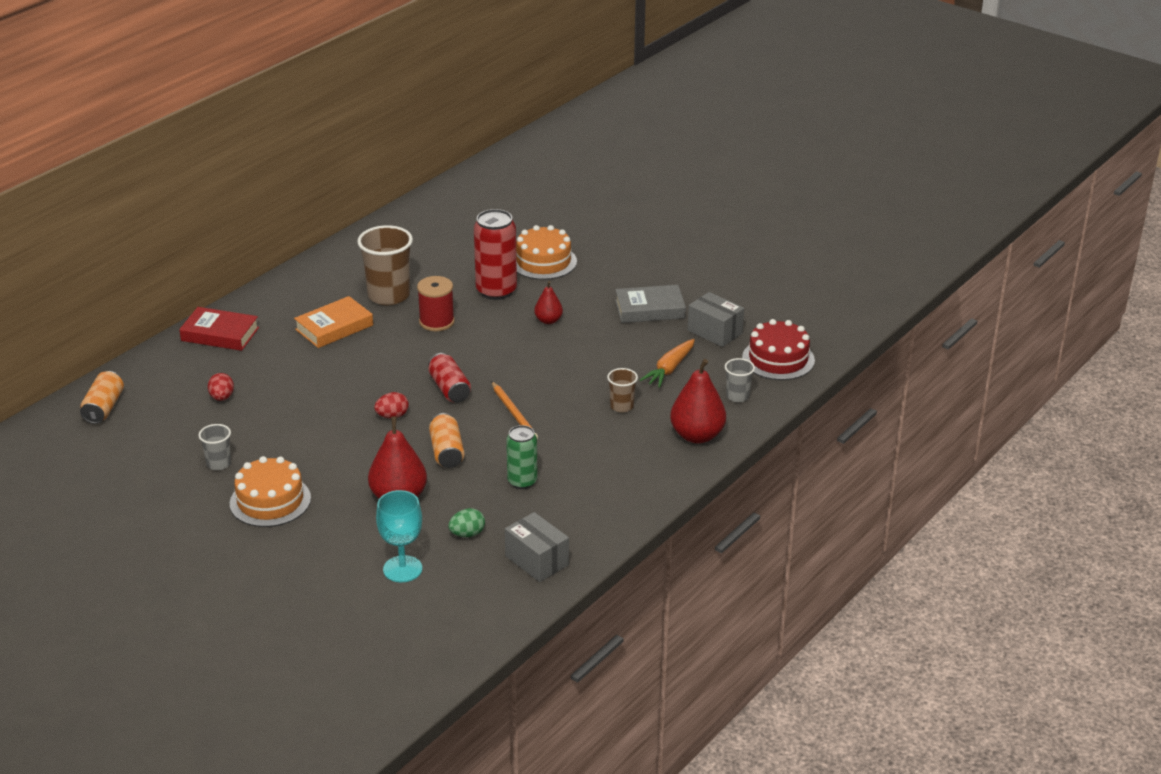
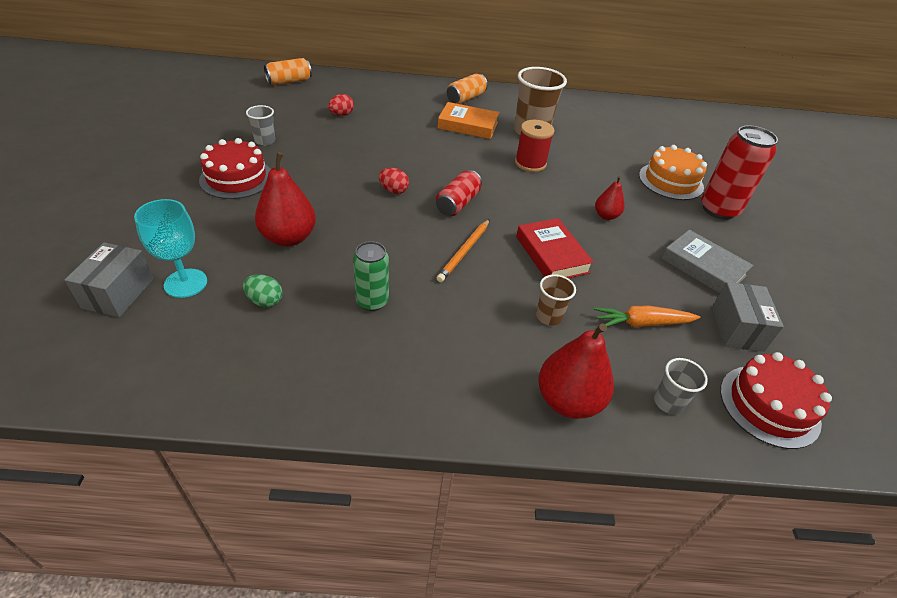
camera: 50 degrees right, 10 degrees up
(220, 334) = (408, 90): red book -> red book (551, 254)
(270, 501) = (236, 178): orange cake -> red cake
(447, 452) = (374, 237): orange can -> orange can (466, 98)
(496, 291) = (603, 174): red can -> red can (719, 209)
(537, 560) = (253, 371): grey box -> grey box (118, 293)

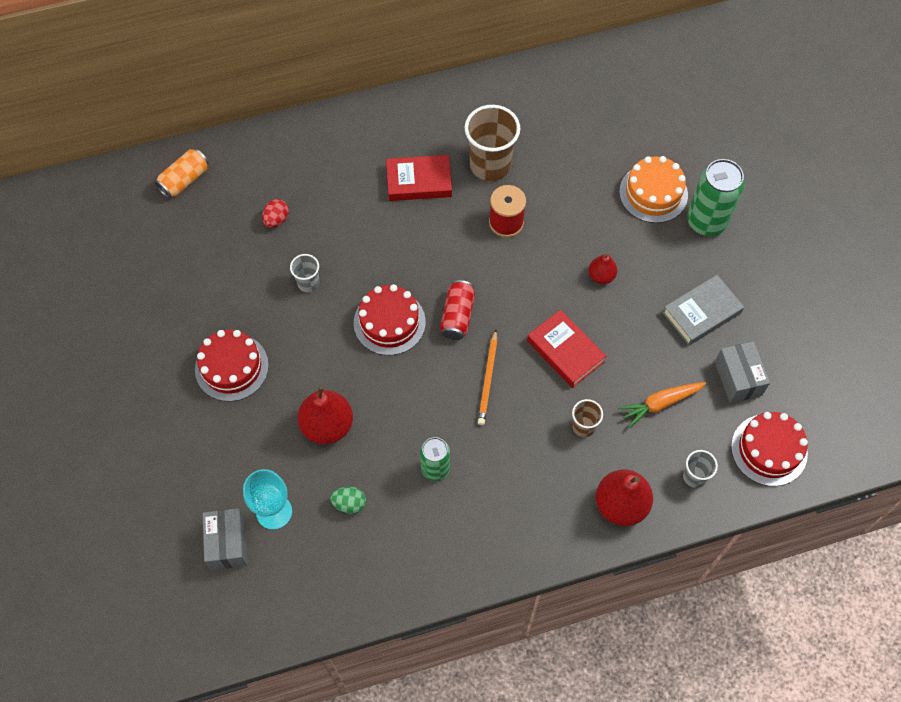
camera: 15 degrees left, 20 degrees up
(265, 141) = (223, 299): grey cup -> grey cup (308, 283)
(393, 190) = (389, 322): red egg -> red cake
(466, 98) = (397, 128): orange can -> none
(468, 125) = (419, 181): orange book -> red book
(703, 267) = (701, 313): grey book -> grey book turned 60 degrees counterclockwise
(719, 209) = (706, 221): red can -> green can

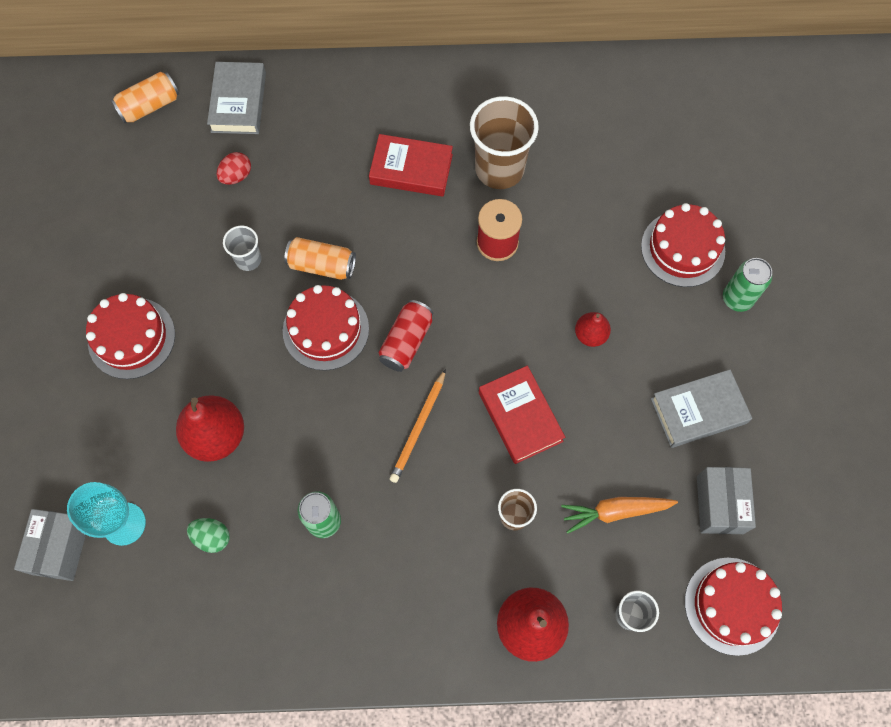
camera: 15 degrees right, 5 degrees up
(258, 160) = (238, 102): none -> grey book
(370, 273) = (322, 265): none -> orange can
(653, 193) = (683, 248): orange cake -> red cake
(706, 221) = (737, 299): green can -> green can, size x0.63

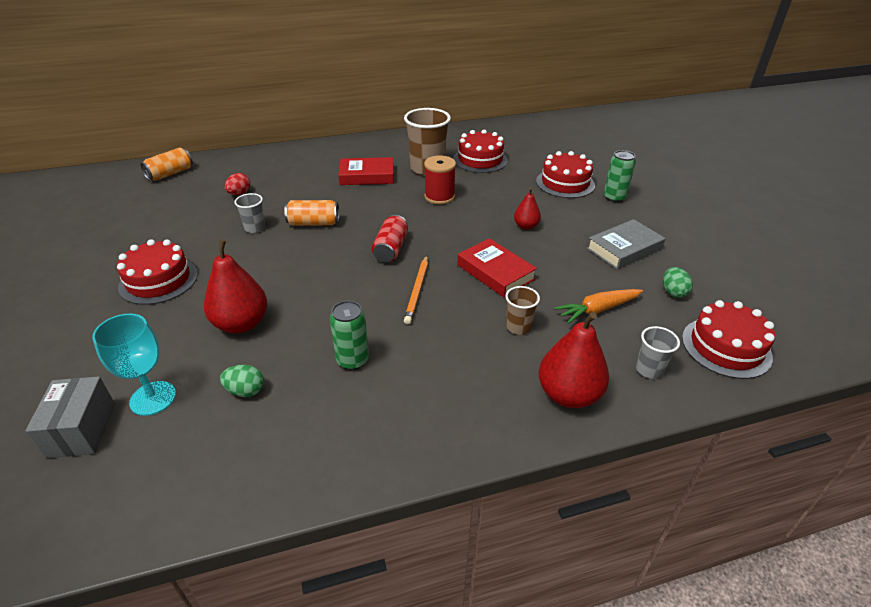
camera: 15 degrees left, 30 degrees down
(238, 102) = (236, 165): grey book -> none
(326, 329) = (325, 252): red cake -> red cake (480, 160)
(719, 504) = (673, 292): grey box -> green egg

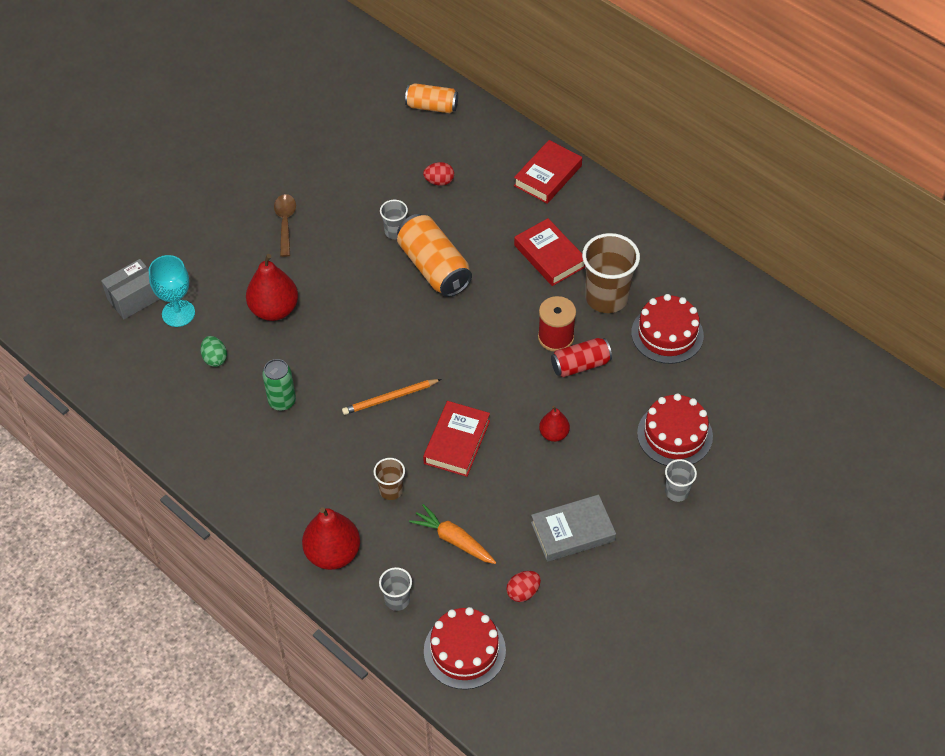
camera: 60 degrees right, 15 degrees up
(158, 280) = (285, 223): red cake -> brown spoon
(300, 155) = (548, 176): none -> red book
(313, 223) = (434, 267): orange can -> orange can, size x1.59
(391, 249) = (436, 347): red can -> red can (580, 365)
(614, 197) = (677, 492): green can -> grey cup
(624, 249) = (572, 531): grey book -> grey book turned 45 degrees counterclockwise
(673, 292) = (523, 592): green egg -> red egg

